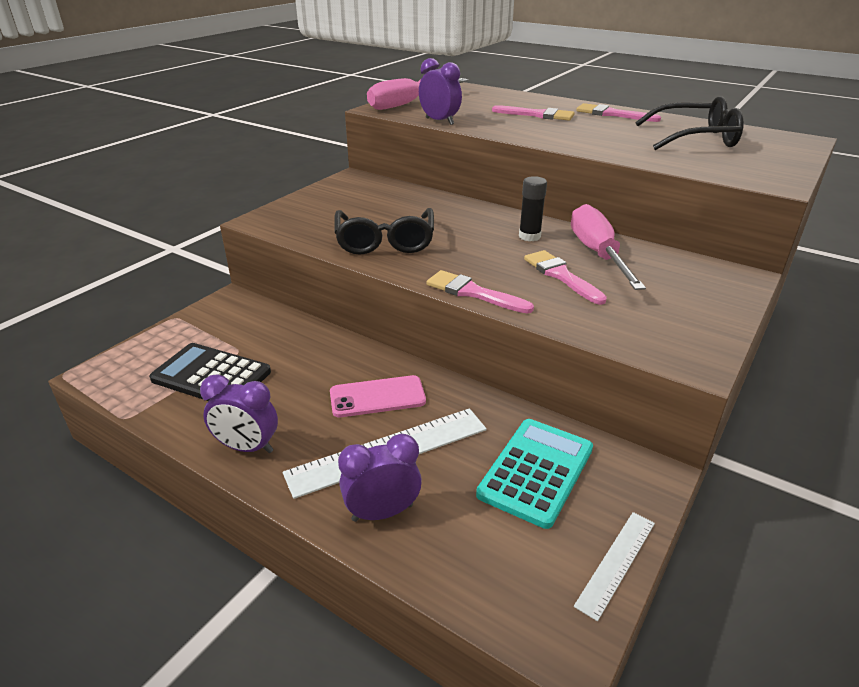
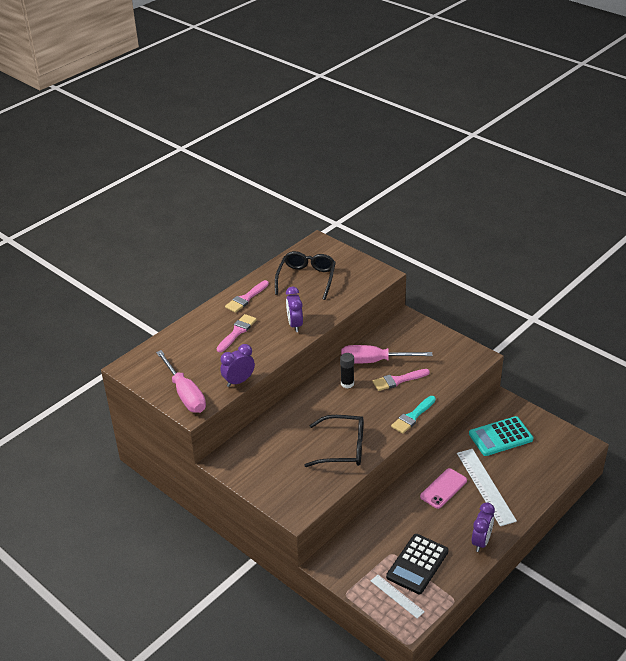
camera: 80 degrees left, 5 degrees up
(377, 397) = (443, 488): pink phone -> pink phone turned 45 degrees clockwise
(382, 512) = (524, 490): purple clock -> purple clock (295, 325)
(473, 293) = (412, 416): pink brush -> turquoise brush
(536, 471) = (500, 437): turquoise calculator -> turquoise calculator turned 60 degrees counterclockwise
(616, 563) = (549, 423): white ruler -> white ruler (397, 596)

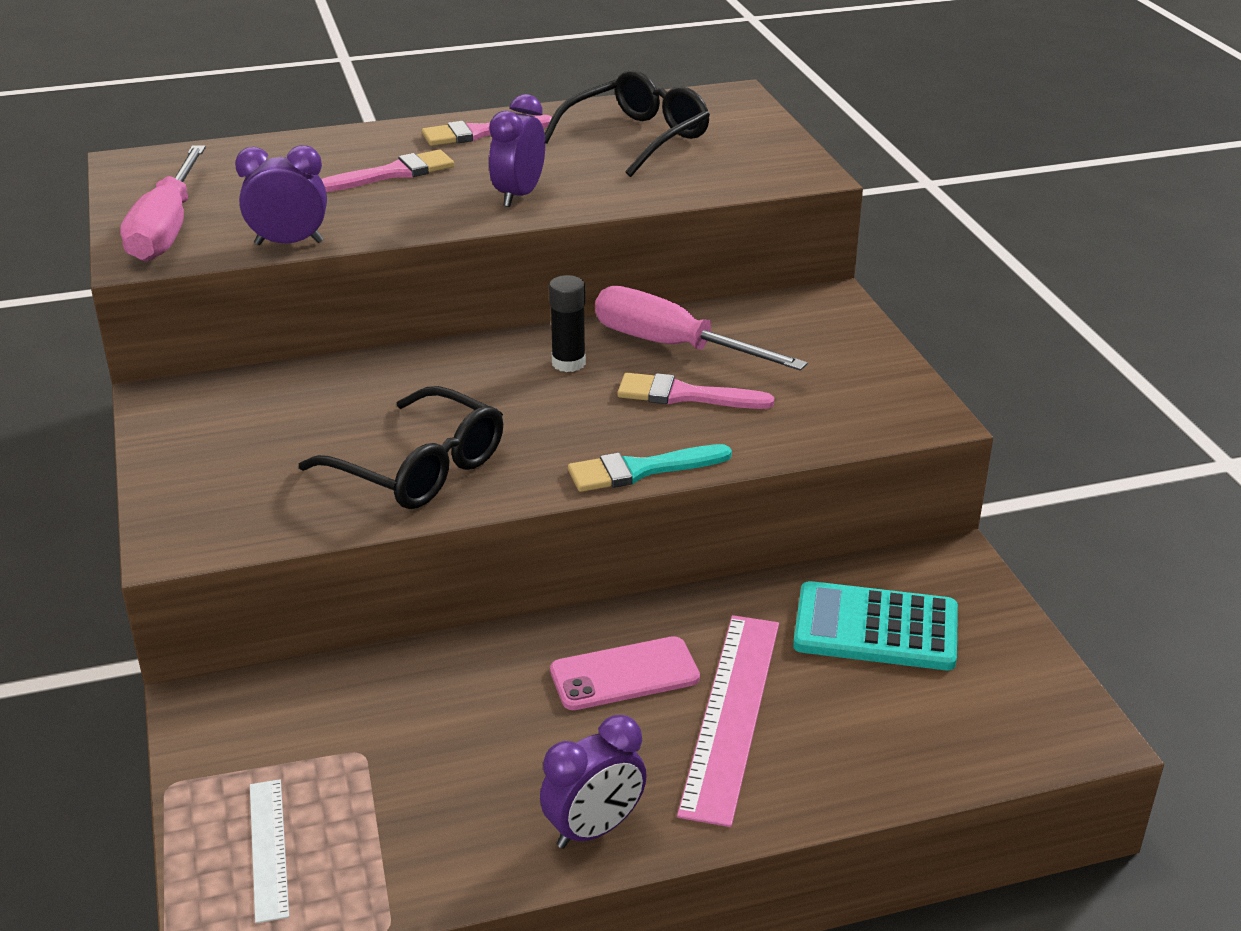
camera: 30 degrees right, 5 degrees down
(417, 564) = (391, 803): black calculator -> none
(485, 486) = (731, 714): white ruler -> pink ruler

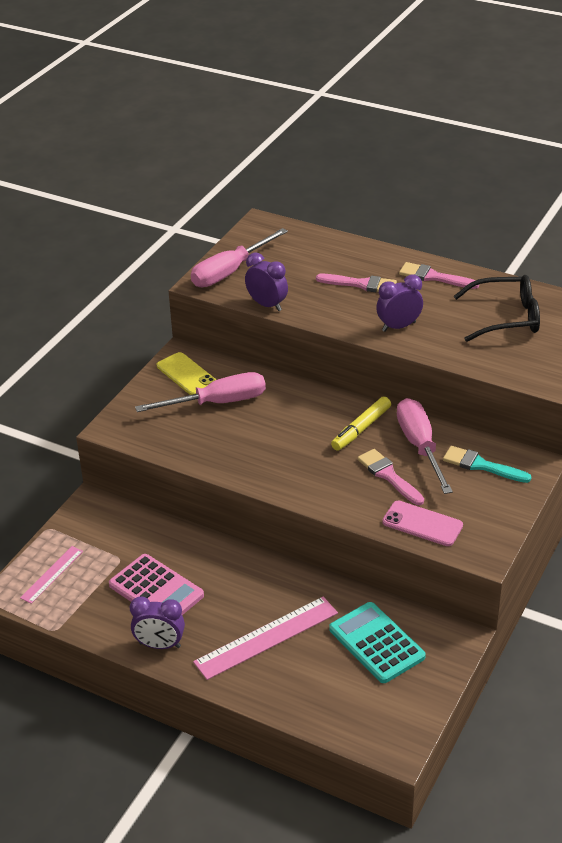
camera: 45 degrees right, 5 degrees up
(207, 418) = (186, 374): none -> yellow phone
(269, 848) = (52, 574): white ruler -> pink ruler
(311, 428) = (217, 403): none -> pink screwdriver
(420, 469) = (234, 447): black glasses -> none
(482, 758) = (156, 590): none -> pink calculator
(568, 363) = (361, 429): black glue stick -> yellow marker
(624, 674) = (248, 592): pink phone -> pink phone (422, 524)
(640, 470) = (318, 501): turquoise brush -> turquoise brush (481, 465)

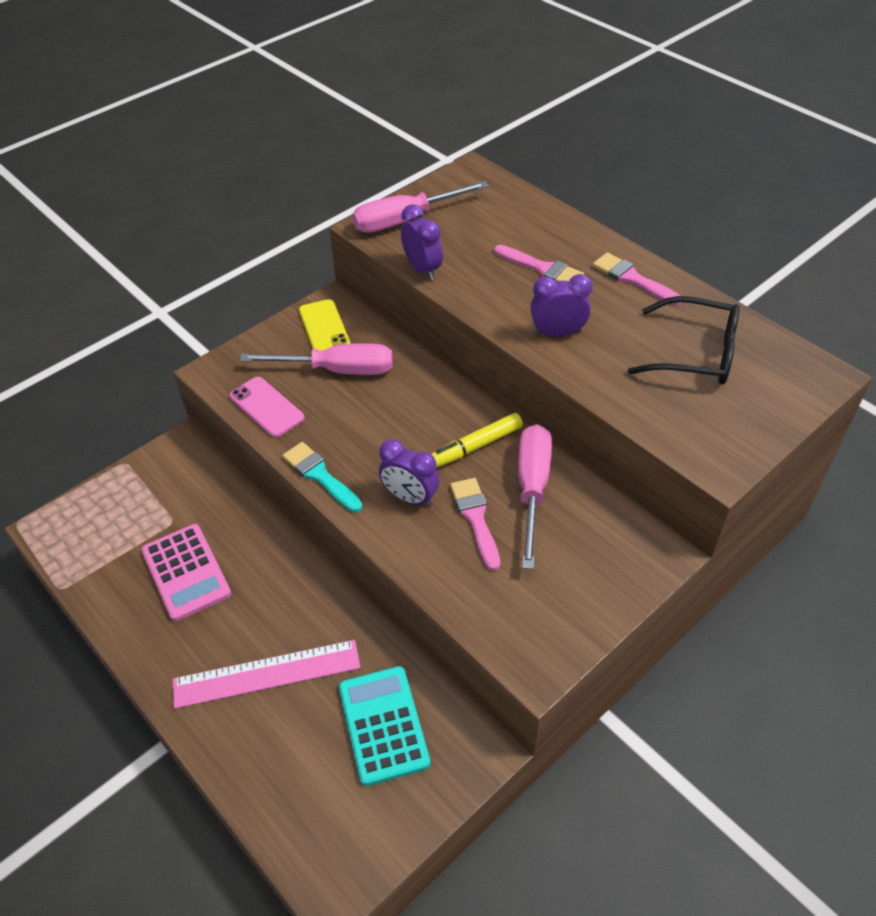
camera: 20 degrees right, 10 degrees up
(52, 574) = (96, 519): pink ruler -> none
(160, 645) = (151, 644): purple clock -> purple clock (410, 497)
(422, 524) = (482, 598): pink phone -> pink phone (267, 407)
(481, 465) = (593, 537): turquoise brush -> turquoise brush (320, 475)

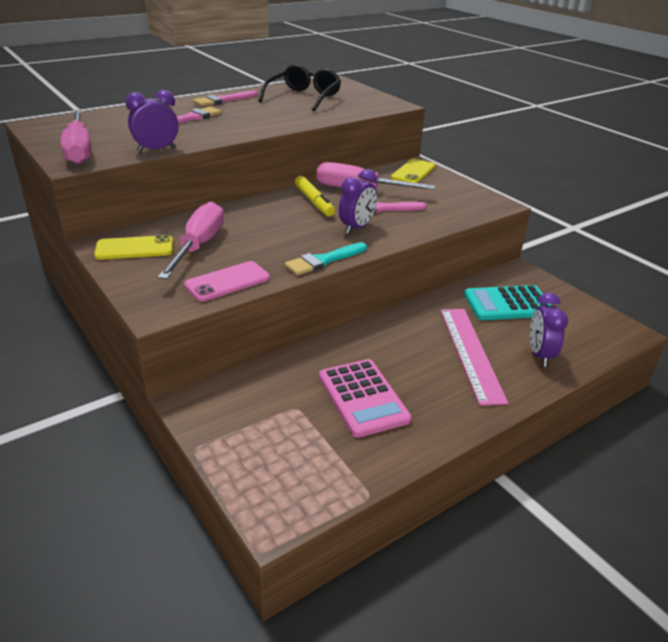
camera: 85 degrees left, 15 degrees down
(186, 572) = (363, 398): pink calculator -> pink calculator turned 90 degrees clockwise
(557, 333) = (265, 122): purple clock -> purple clock (540, 355)
(626, 550) = (413, 172): none -> yellow phone

